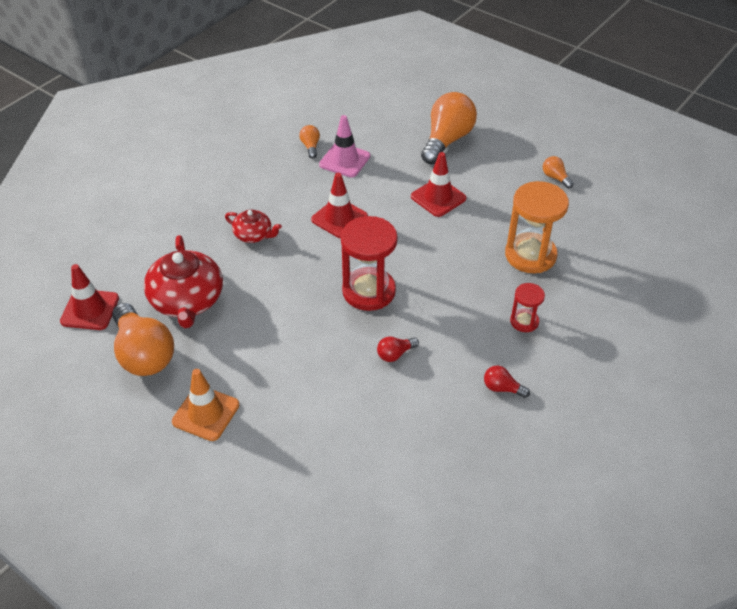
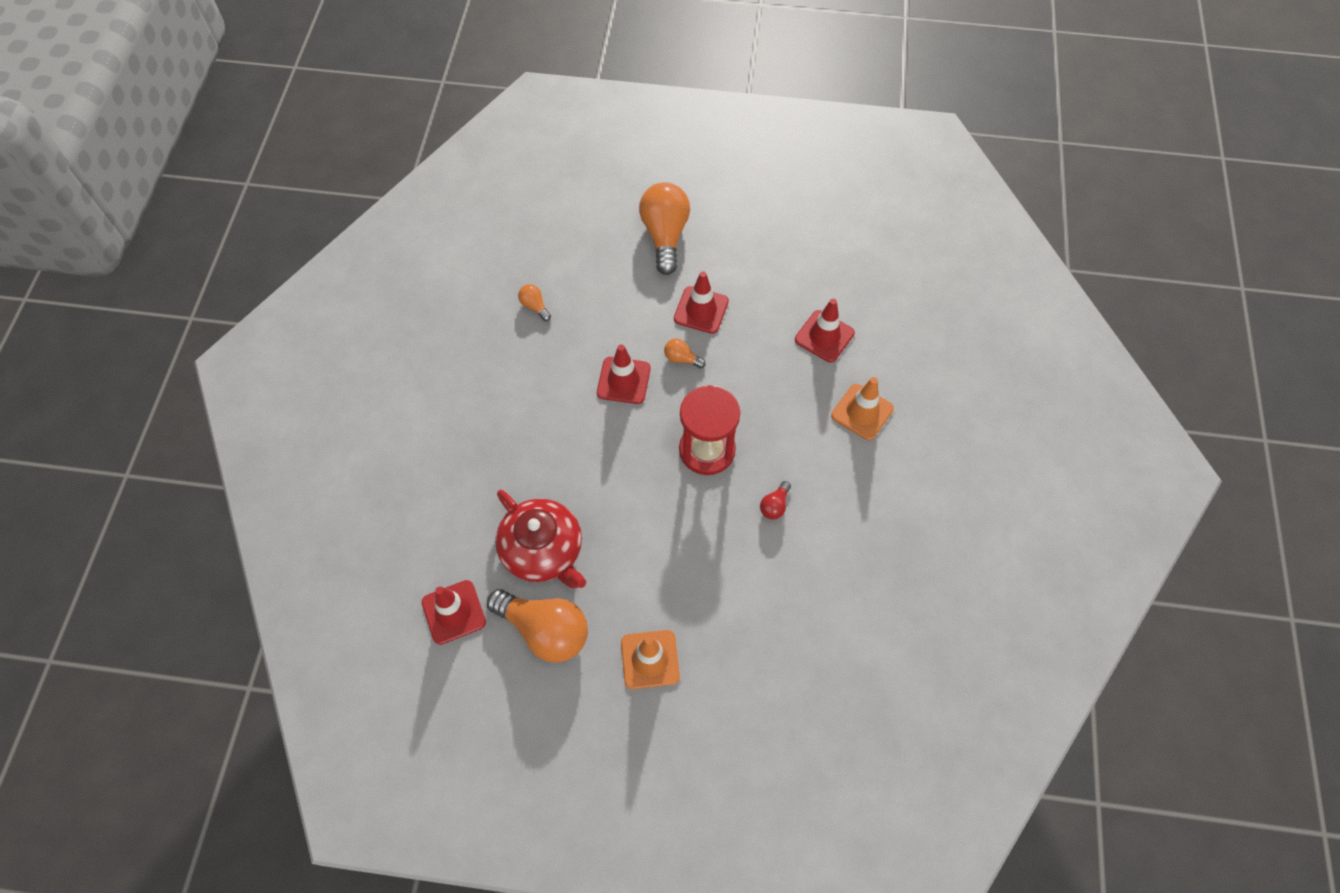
camera: 30 degrees left, 15 degrees up
(254, 235) = (553, 442): red teapot -> none
(344, 160) = (581, 307): pink traffic cone -> none
(502, 388) = (885, 491): red light bulb -> none
(524, 321) = (862, 412): red hourglass -> orange traffic cone
(530, 255) = (824, 336): orange hourglass -> red traffic cone
(555, 177) = (793, 235): orange light bulb -> orange light bulb (681, 358)

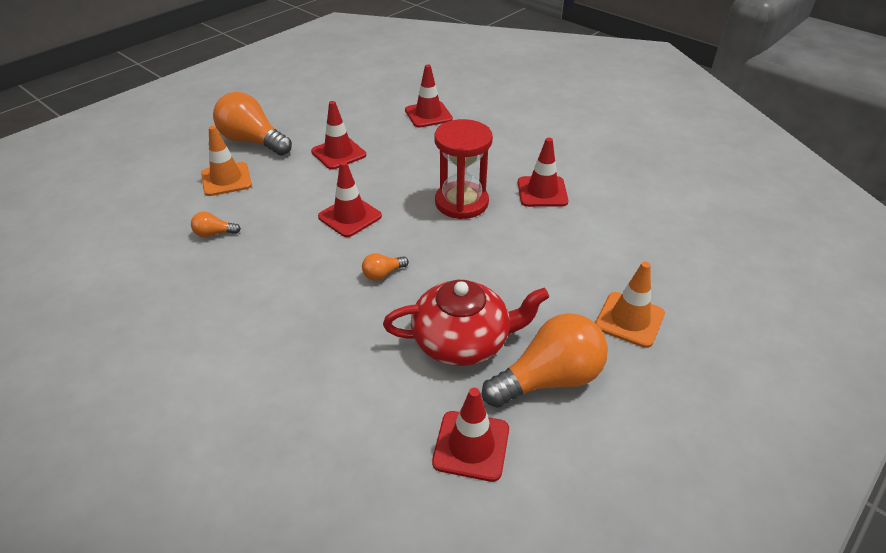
camera: 55 degrees left, 20 degrees down
(681, 358) = (367, 180): orange light bulb -> orange light bulb (383, 274)
(774, 505) = (542, 192): red light bulb -> red traffic cone
(862, 412) = (504, 125): orange traffic cone -> orange traffic cone (226, 179)

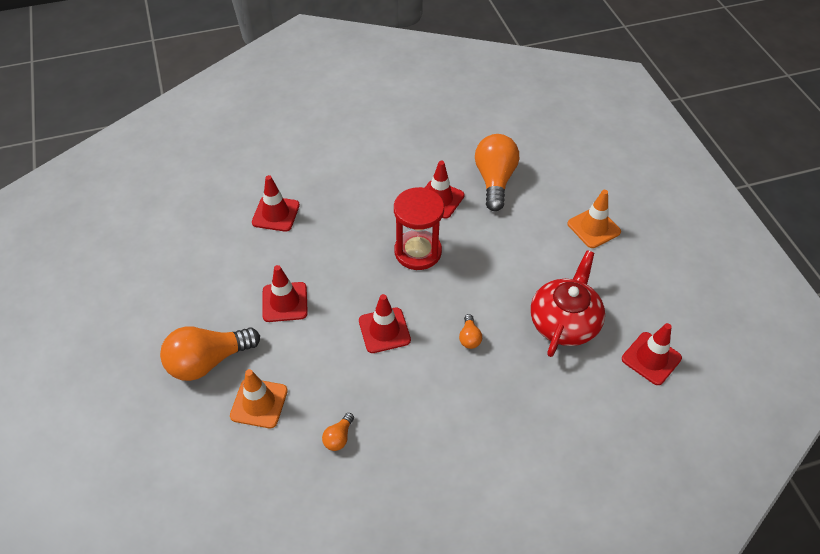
camera: 60 degrees left, 10 degrees up
(549, 379) = (620, 294): orange light bulb -> orange light bulb (494, 180)

